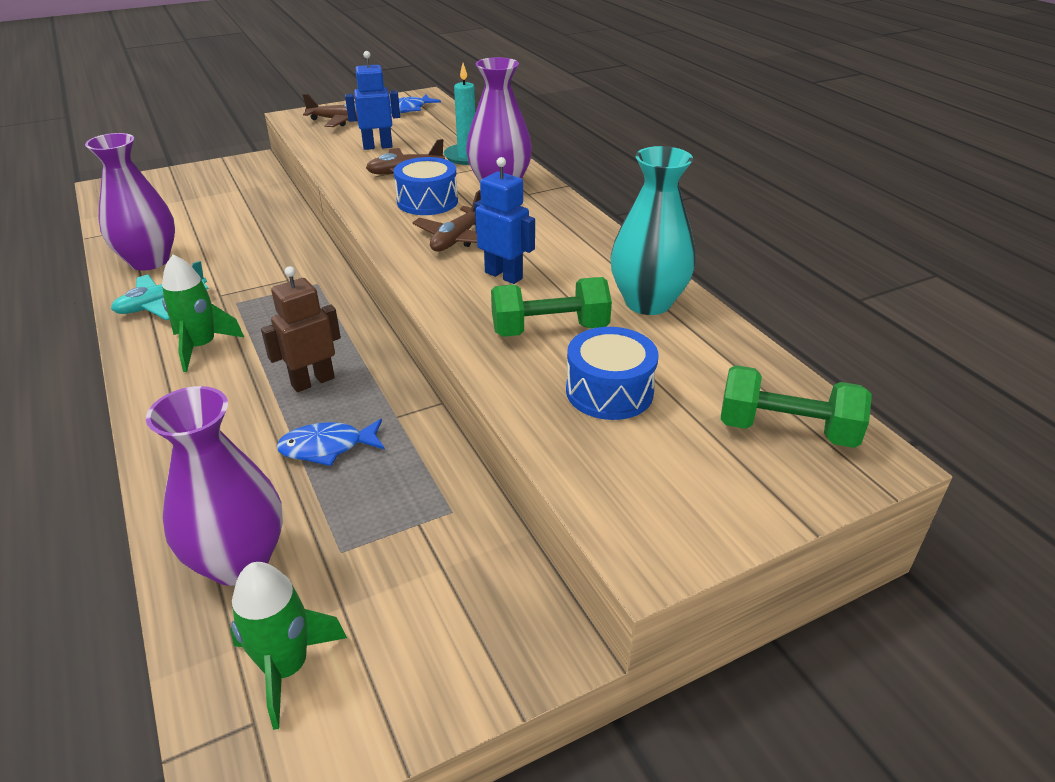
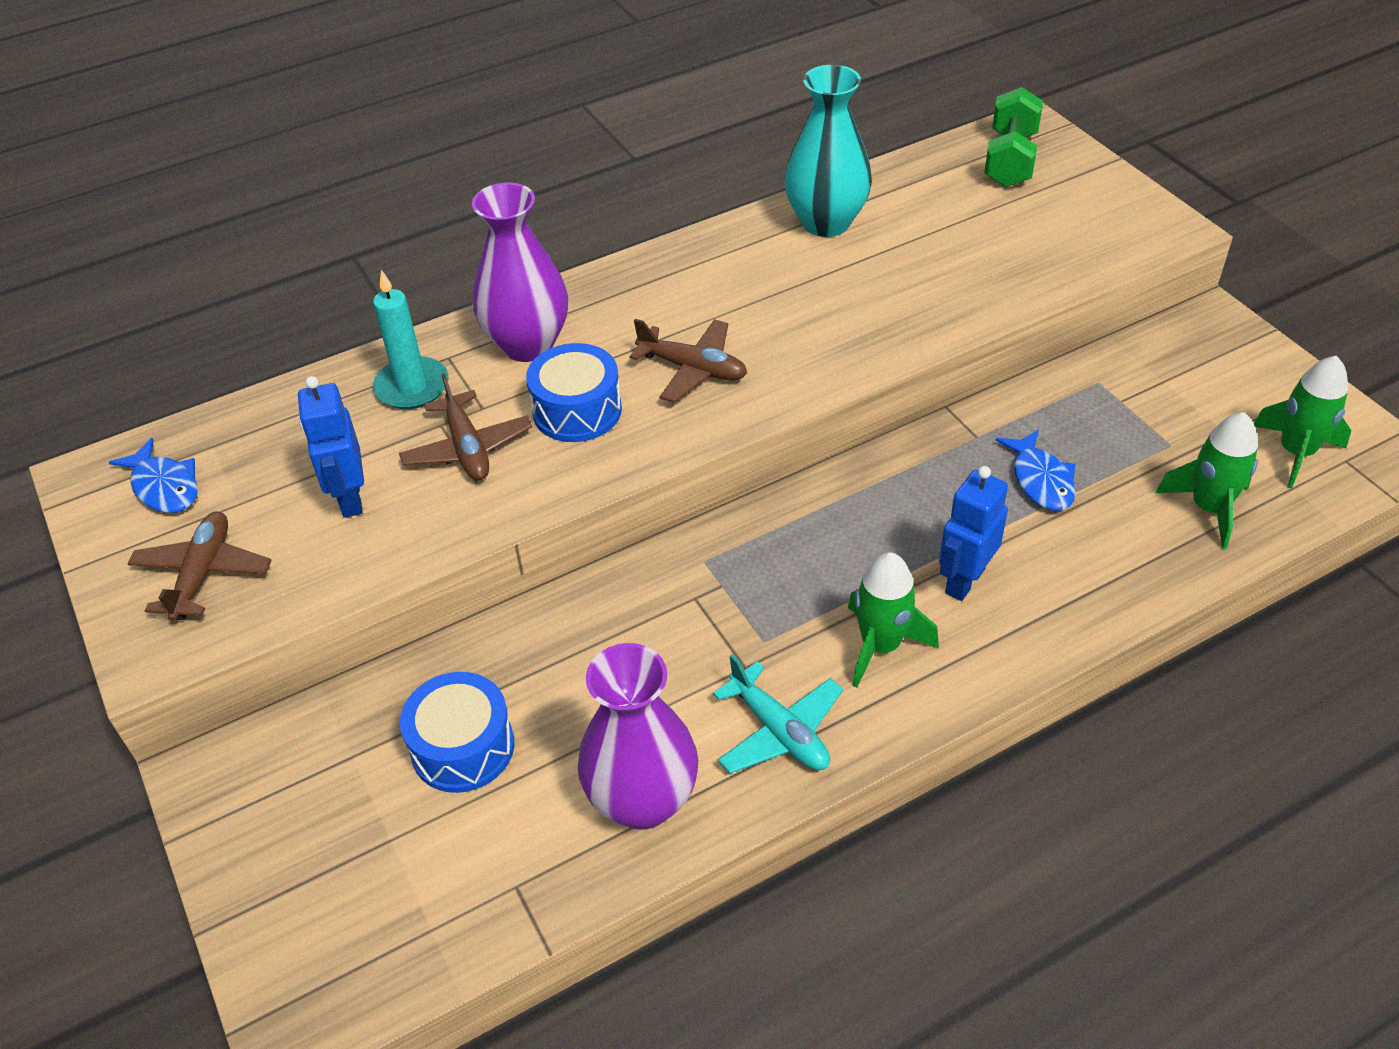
camera: 90 degrees left, 10 degrees up
(239, 561) = (1208, 508): purple vase -> green rocket
(312, 381) = (932, 516): brown robot -> none
(504, 275) = (782, 323): blue robot -> blue robot (964, 581)
(549, 329) = (890, 284): green dumbbell -> none
(609, 391) = (985, 246): blue drum -> blue drum (463, 747)

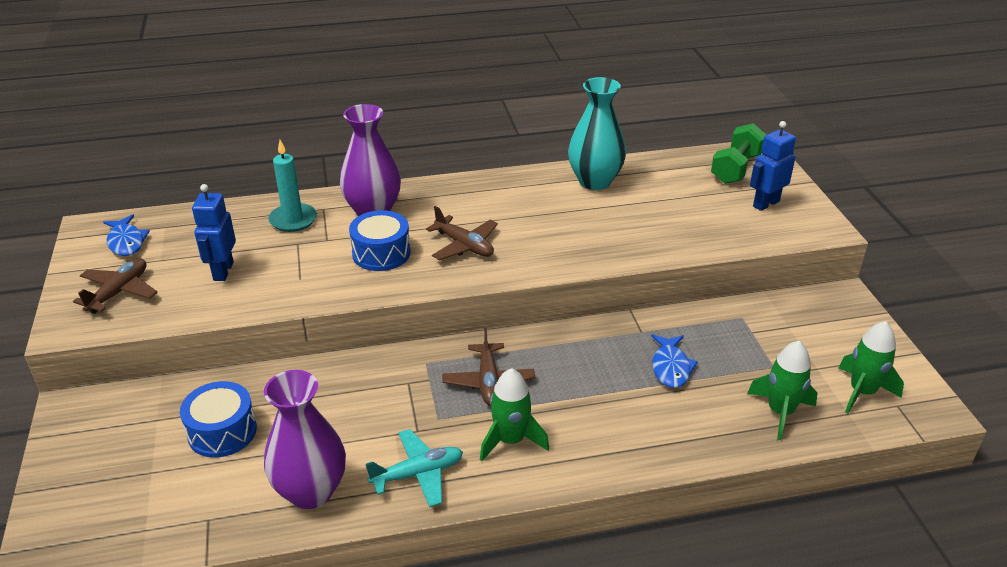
camera: 15 degrees right, 10 degrees down
(467, 448) = (305, 259): brown plane -> brown plane (488, 381)
(779, 731) = (418, 474): turquoise plane -> turquoise plane turned 90 degrees counterclockwise
(964, 581) = (587, 415): blue robot -> blue robot (765, 204)

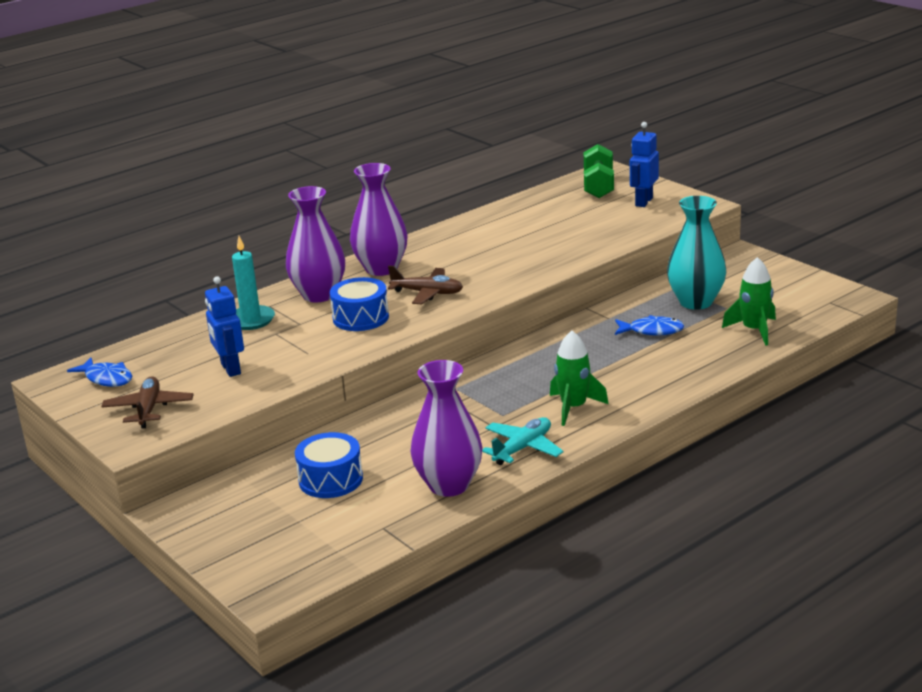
camera: 25 degrees left, 10 degrees down
(452, 200) = (381, 269): none -> purple vase
(488, 381) = (519, 382): brown plane -> none
(594, 181) = (491, 224): turquoise vase -> turquoise vase (696, 302)
(671, 367) = (652, 331): blue fish -> blue fish turned 60 degrees counterclockwise
(862, 392) = (800, 302): green rocket -> none

